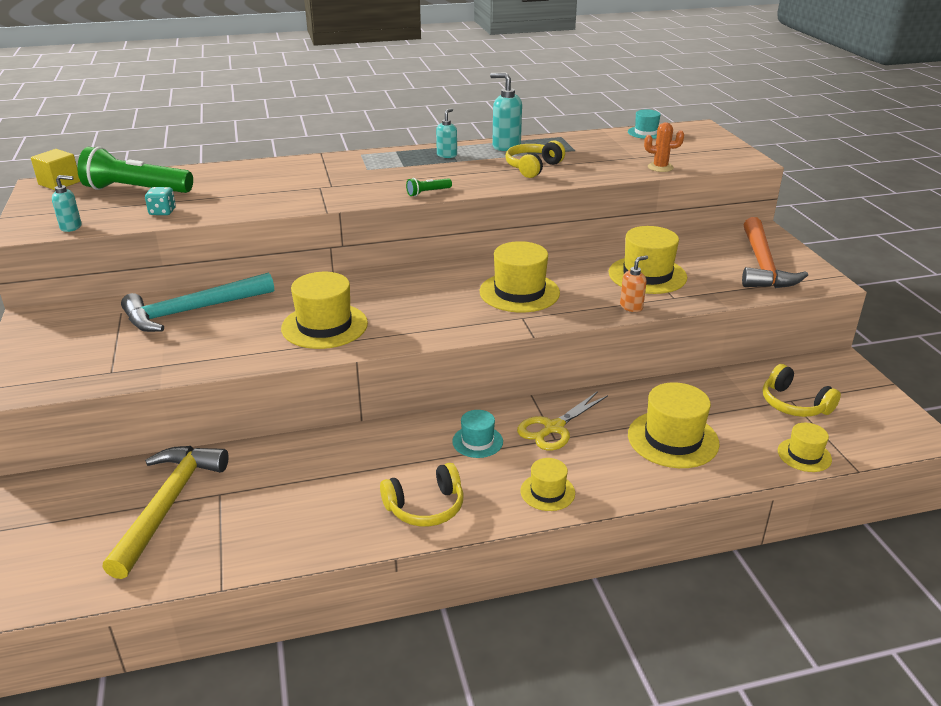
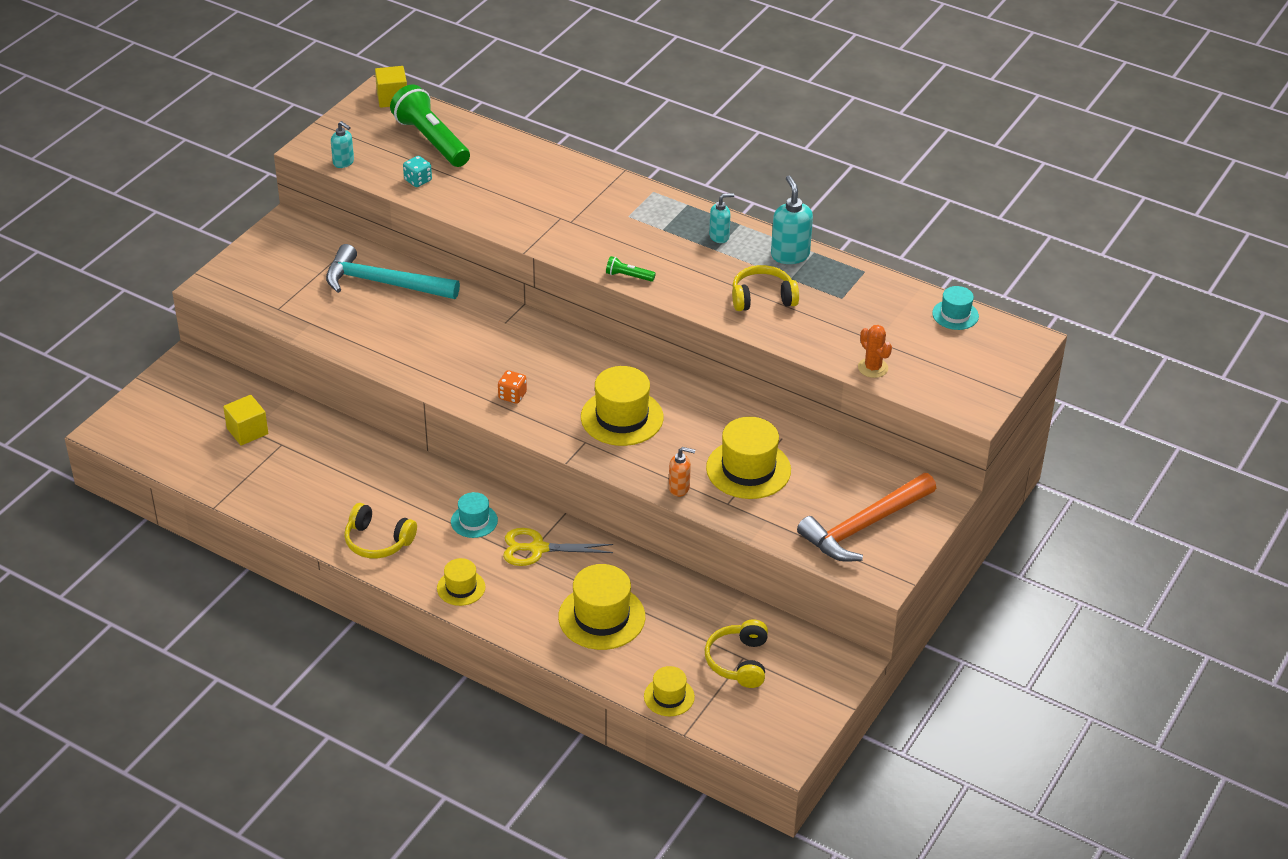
camera: 45 degrees right, 10 degrees up
(168, 505) = (247, 431): yellow hammer -> yellow cube
(324, 326) = (446, 356): yellow hat -> none
(420, 321) = (512, 396): none -> orange dice

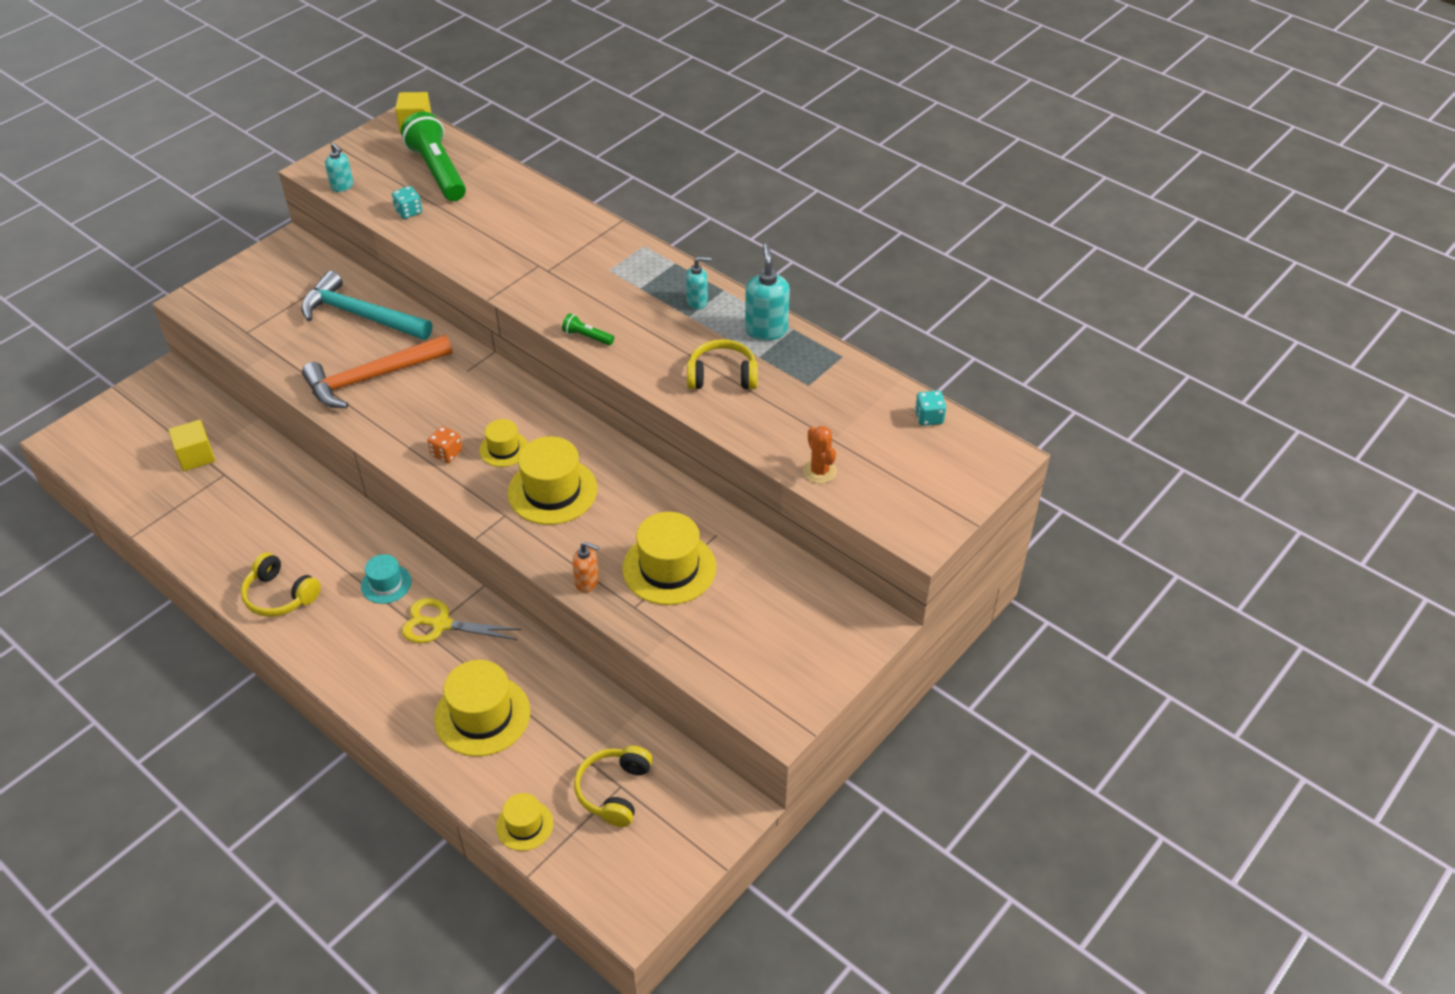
camera: 10 degrees right, 5 degrees up
(461, 588) = (346, 661): yellow hat -> yellow hat (504, 449)
(864, 526) = (777, 654): orange hammer -> orange hammer (372, 378)
(955, 315) = (929, 417): turquoise hat -> turquoise dice

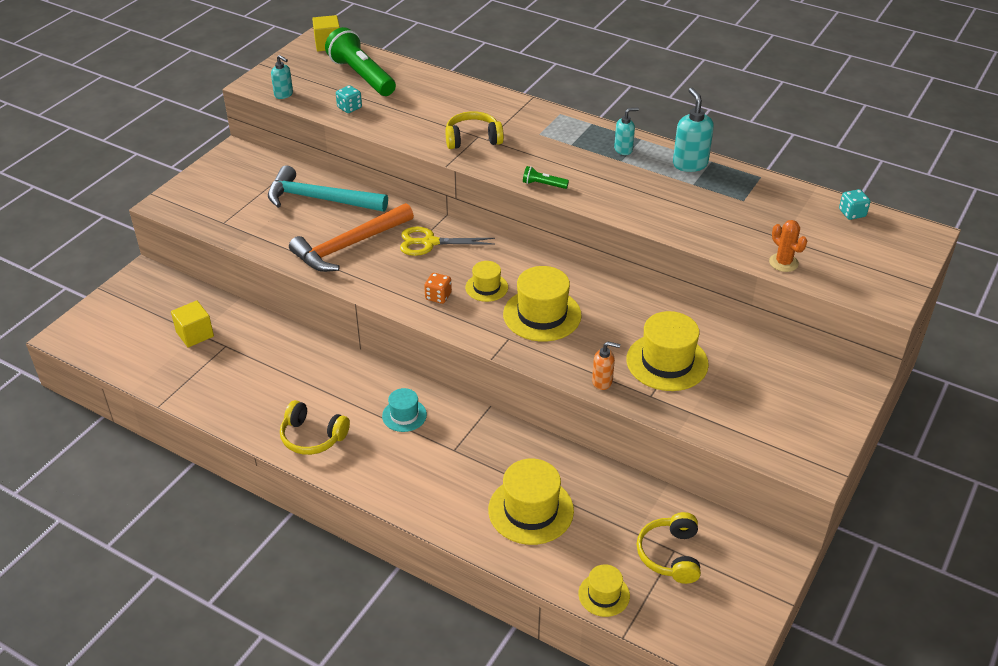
camera: 10 degrees left, 5 degrees down
(441, 624) = (465, 441): yellow scissors -> yellow scissors (429, 242)
(722, 376) = (669, 201): yellow headphones -> yellow headphones (473, 139)

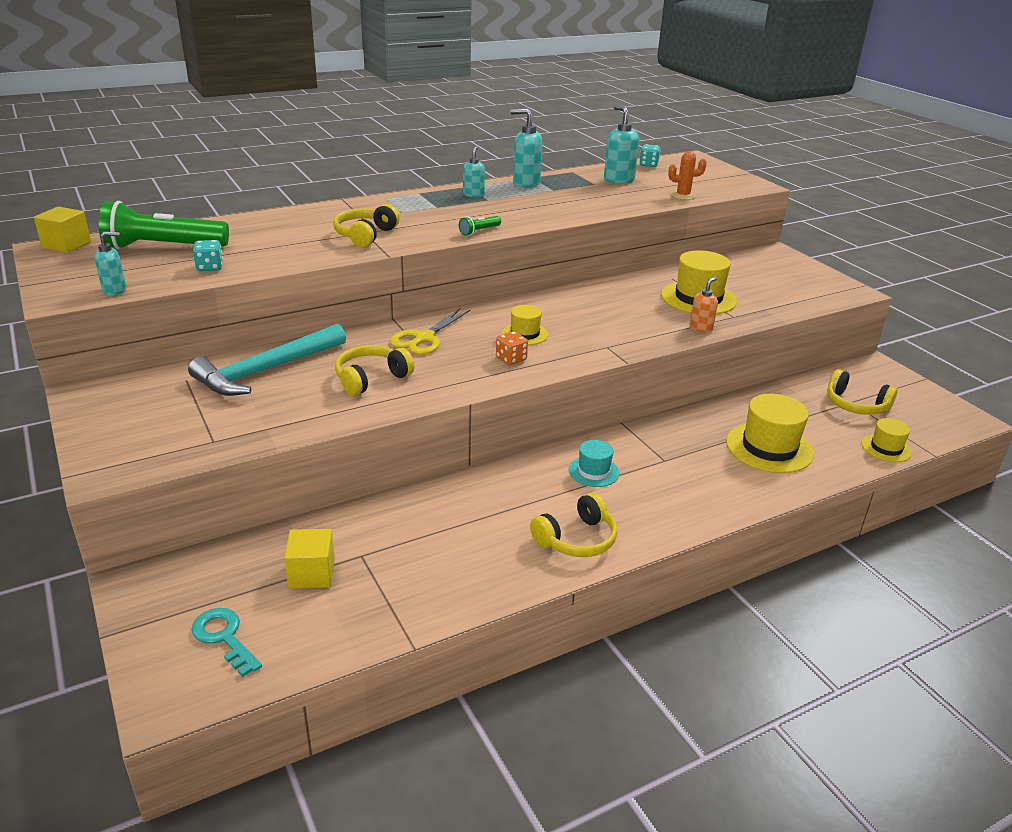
camera: 60 degrees left, 10 degrees down
(122, 329) = (224, 637): none -> turquoise key
(349, 246) = (371, 378): orange hammer -> yellow headphones
(542, 315) = (590, 323): yellow hat -> none
(775, 210) = (618, 180): none -> turquoise soap dispenser

